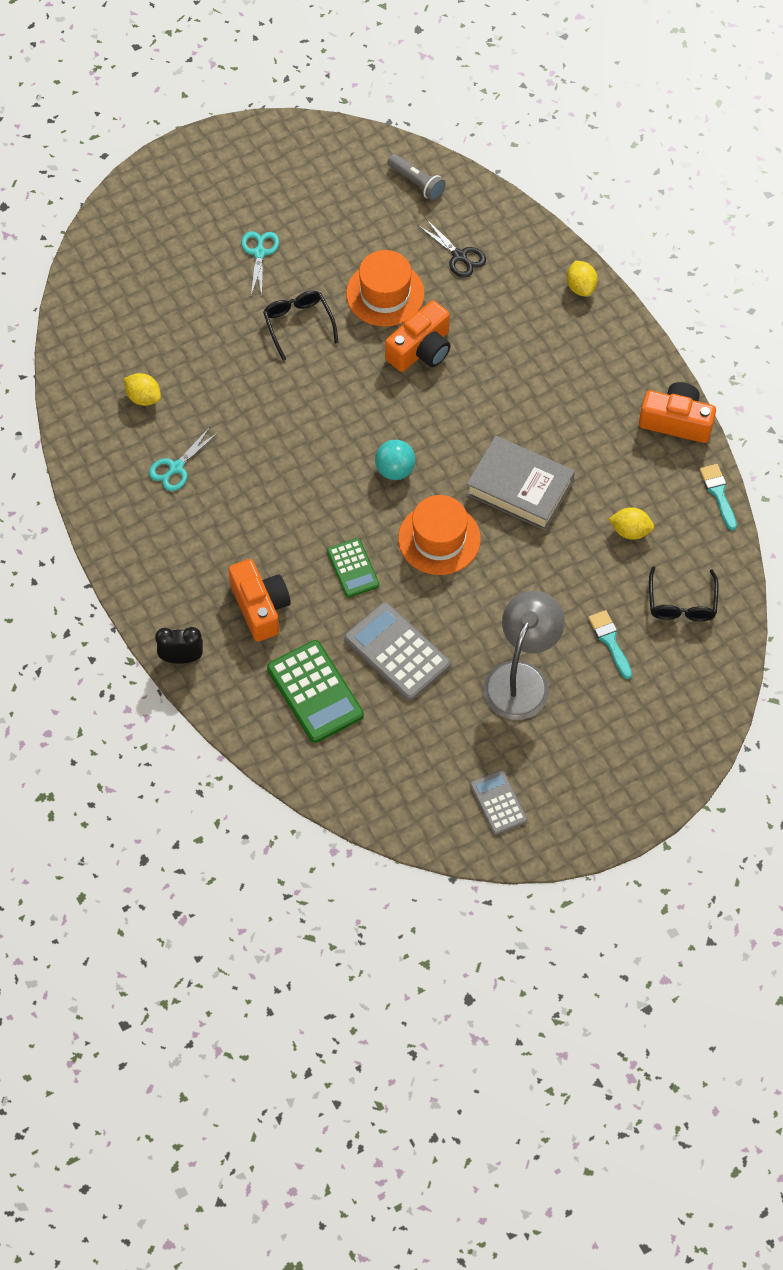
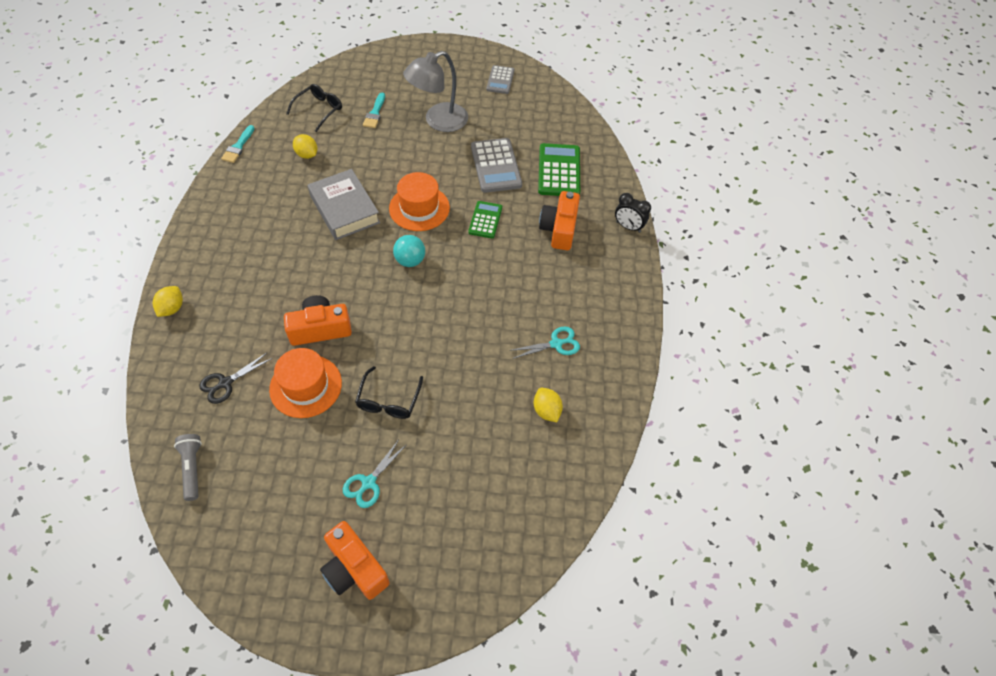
camera: 150 degrees left, 5 degrees down
(459, 256) = (225, 383): black scissors -> black scissors turned 120 degrees counterclockwise
(676, 421) = (214, 194): orange camera -> orange camera (354, 569)

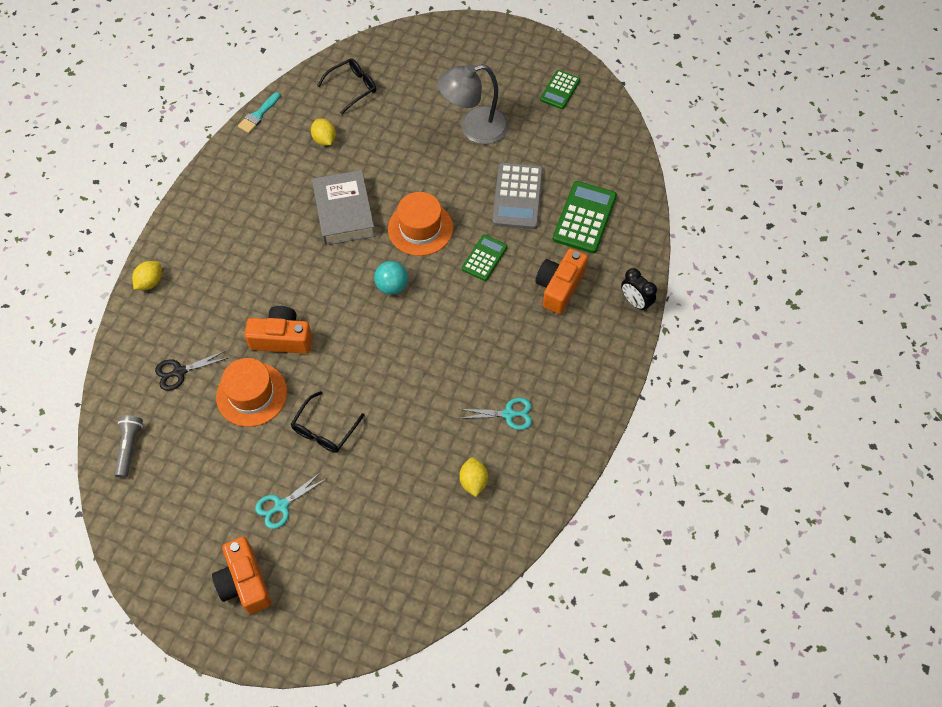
camera: 20 degrees right, 5 degrees up
(375, 113) = (409, 104): turquoise brush -> none
(500, 80) = (560, 90): grey calculator -> green calculator

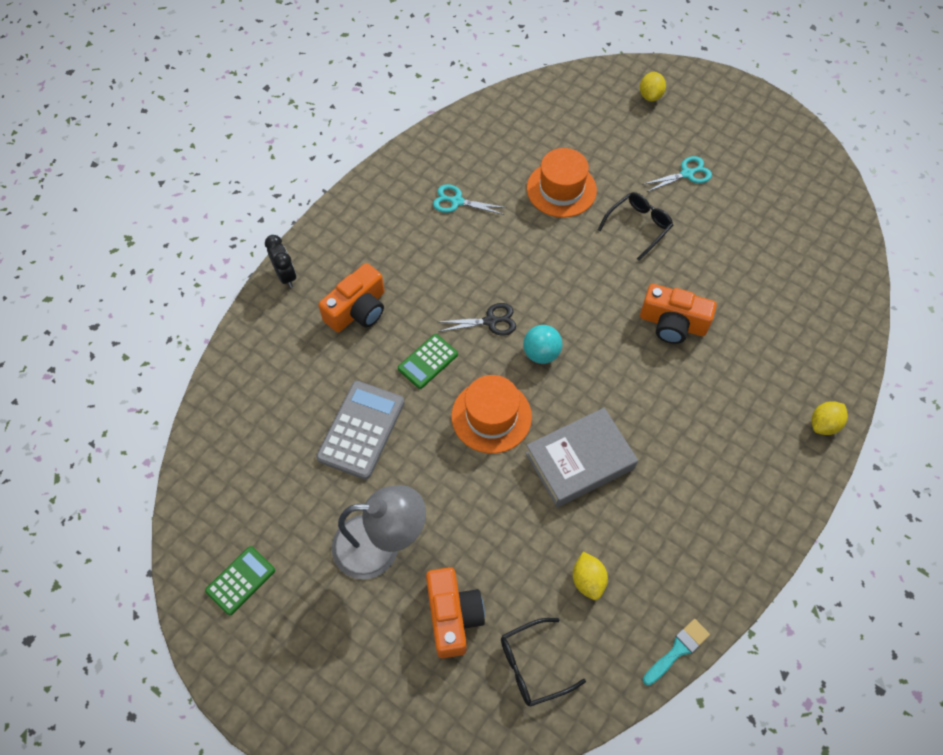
camera: 165 degrees left, 0 degrees up
(129, 448) = (834, 252): grey flashlight -> none
(179, 372) = (785, 313): black scissors -> black scissors (490, 321)
(244, 582) = (724, 126): orange camera -> orange camera (453, 616)
(251, 394) = (709, 274): orange hat -> orange hat (561, 189)
(344, 212) = (580, 461): grey book -> grey book turned 60 degrees clockwise
(473, 481) = (507, 156): yellow lemon -> yellow lemon (650, 96)
(584, 218) = (294, 383): green calculator -> none

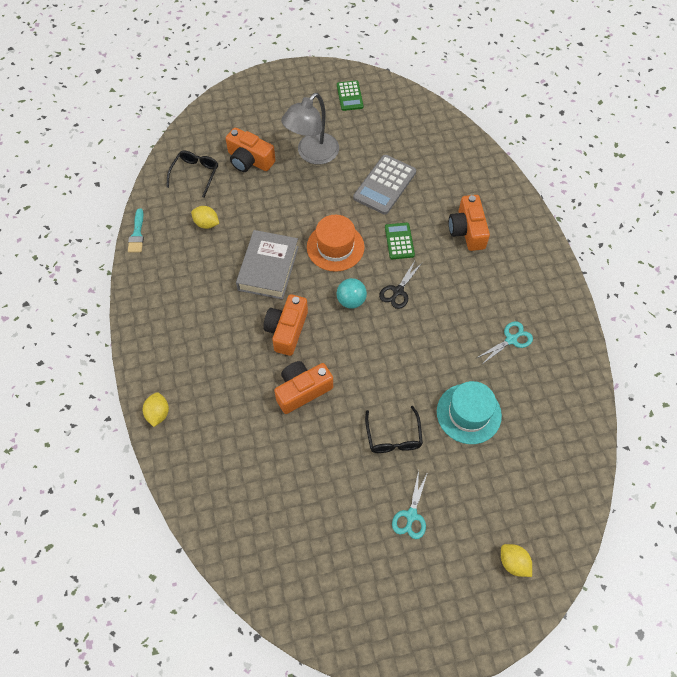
camera: 130 degrees right, 0 degrees up
(286, 276) = (525, 211): black clock -> none
(361, 430) = (384, 185): grey calculator -> grey calculator turned 60 degrees clockwise
(561, 189) = (468, 413): orange hat -> turquoise hat
(629, 384) = (287, 330): none -> orange camera

